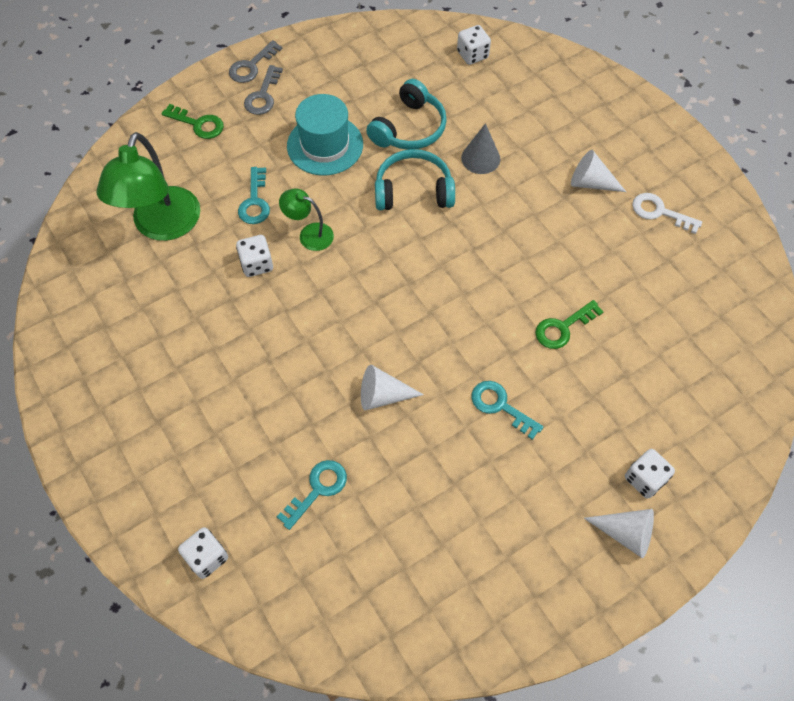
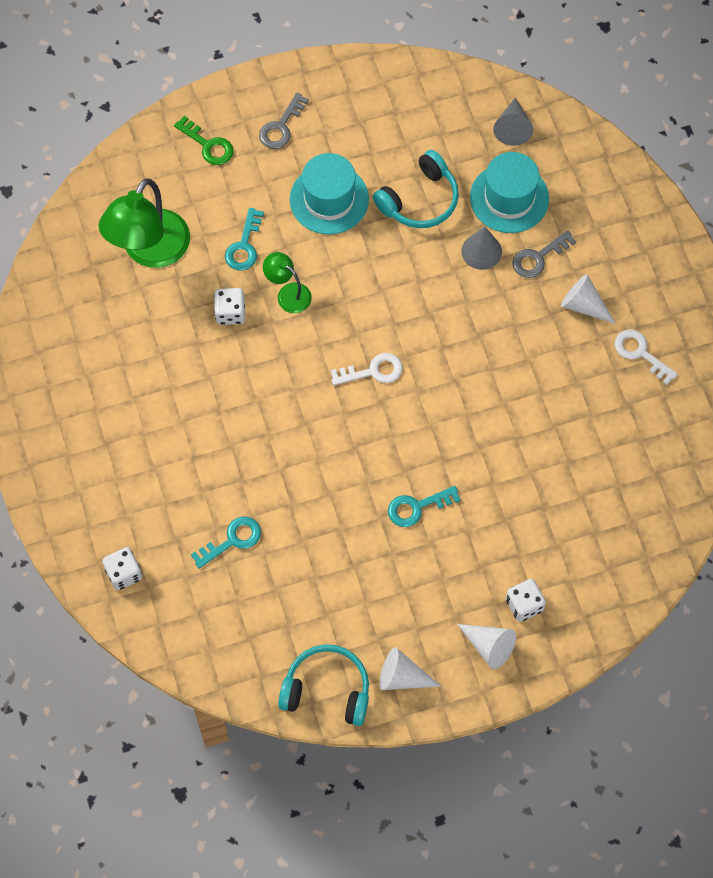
camera: 15 degrees right, 5 degrees up
(251, 66) = (278, 88): grey key -> grey key (538, 257)
(383, 395) = (313, 470): white cone -> white cone (402, 677)
(413, 191) = (403, 271): turquoise headphones -> turquoise headphones (327, 690)
(413, 286) = (373, 371): none -> white key
(472, 55) = (512, 128): white dice -> grey cone
(490, 110) = (509, 198): none -> turquoise hat
(500, 406) = (417, 507): turquoise key -> turquoise key turned 75 degrees counterclockwise
(563, 328) = (501, 448): green key -> none

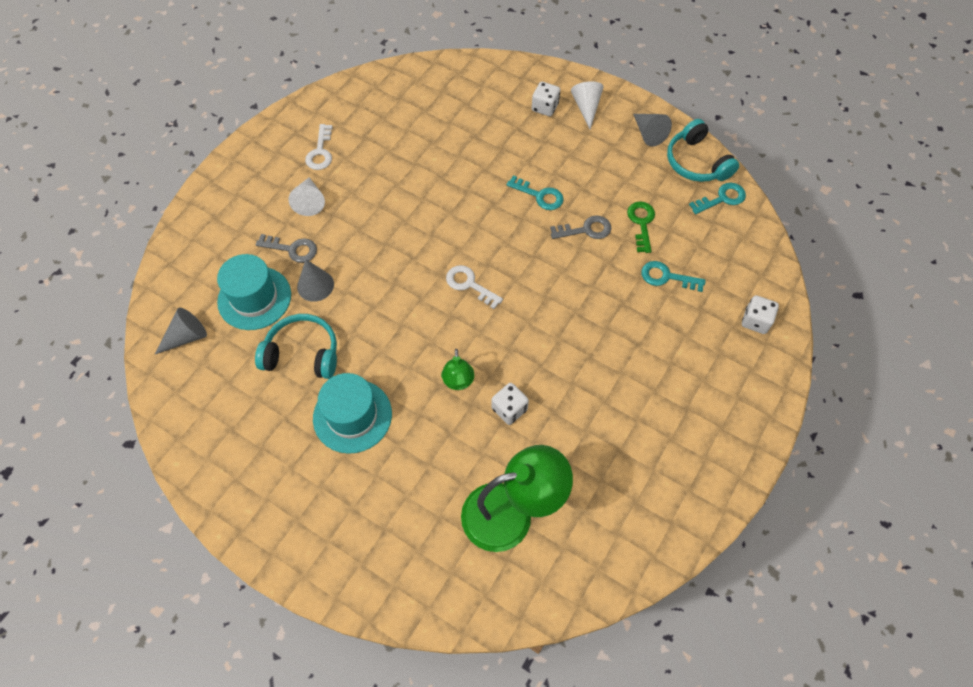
camera: 130 degrees left, 5 degrees down
(208, 145) = (374, 551): green key -> green key (641, 223)
(244, 246) = (445, 445): turquoise key -> turquoise key (722, 198)
(281, 127) = (311, 505): grey key -> grey key (586, 230)
(402, 677) = (648, 134): white cone -> grey cone

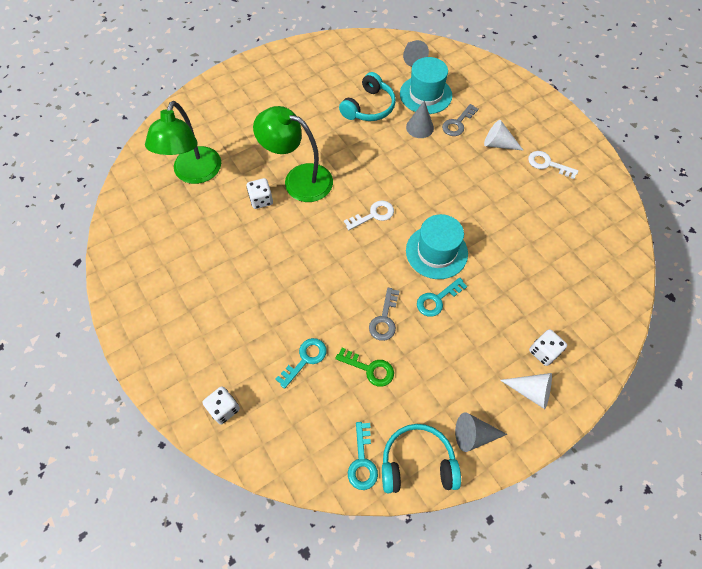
camera: 115 degrees right, 0 degrees up
(352, 416) = (309, 118): turquoise hat -> turquoise hat (436, 252)
(458, 382) = (299, 179): green lamp -> green lamp, size x1.98

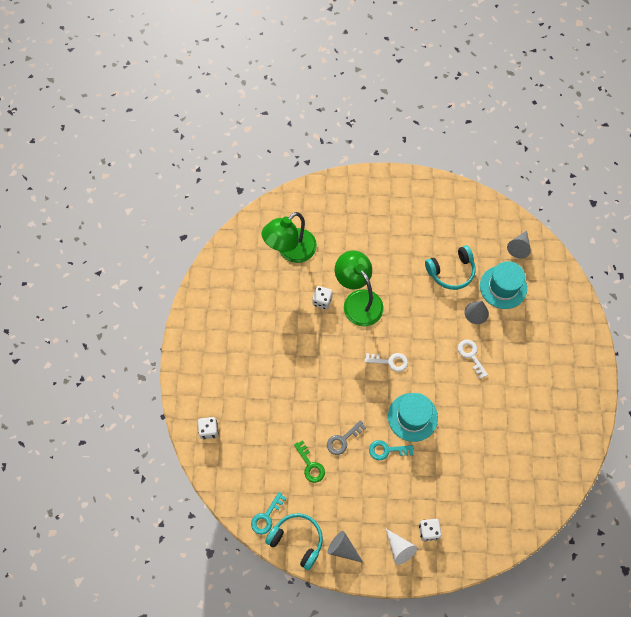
camera: 35 degrees right, 5 degrees up
(305, 359) = (276, 432): turquoise key -> none
(457, 123) = (508, 327): grey key -> none
(498, 144) = (525, 364): white cone -> none
(547, 164) = (549, 404): white key -> white key (471, 355)

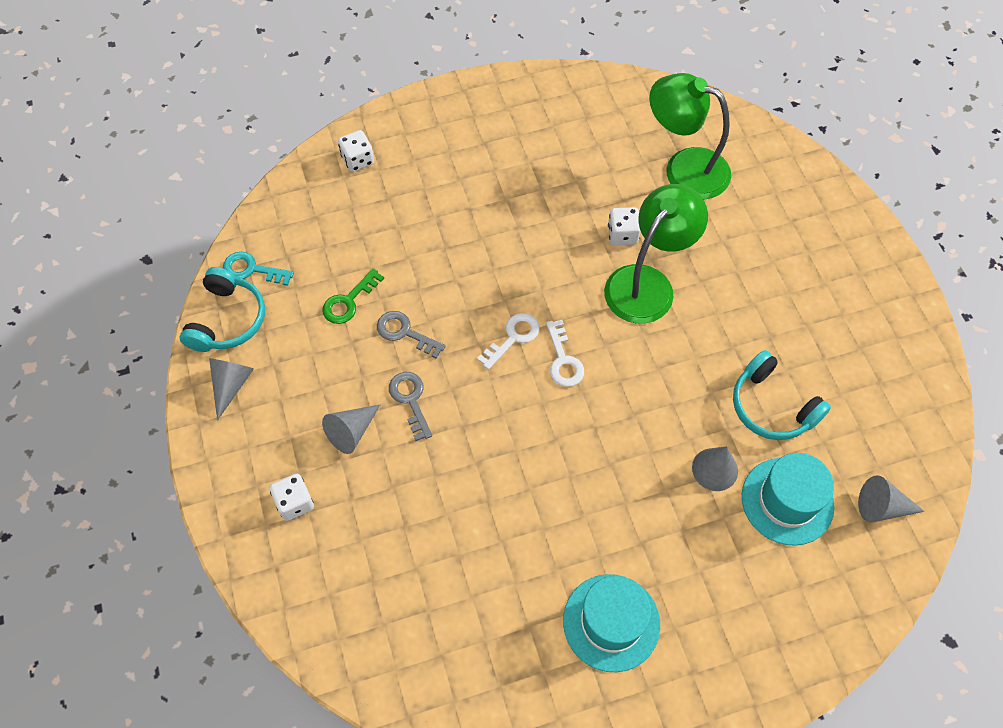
camera: 70 degrees right, 5 degrees down
(387, 450) = (410, 400): turquoise key -> grey key
(396, 488) = (351, 432): none -> grey cone
(399, 549) = (253, 467): white cone -> none
(412, 417) = (481, 422): turquoise hat -> turquoise hat (611, 622)
(471, 355) = (630, 483): white key -> white key (513, 337)

